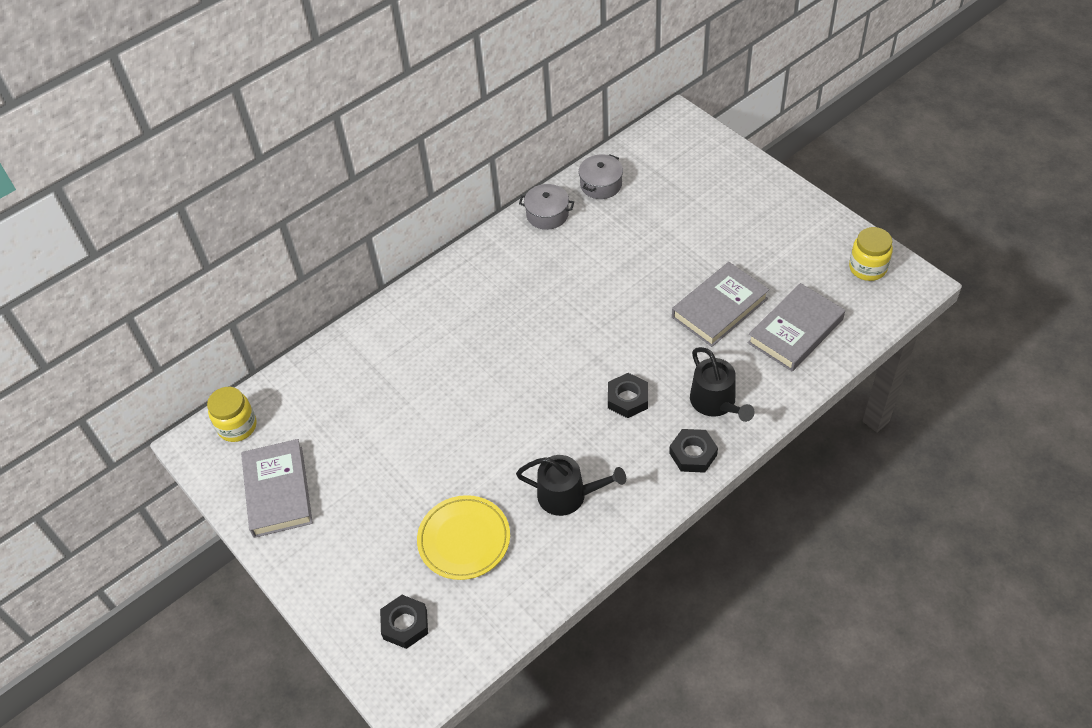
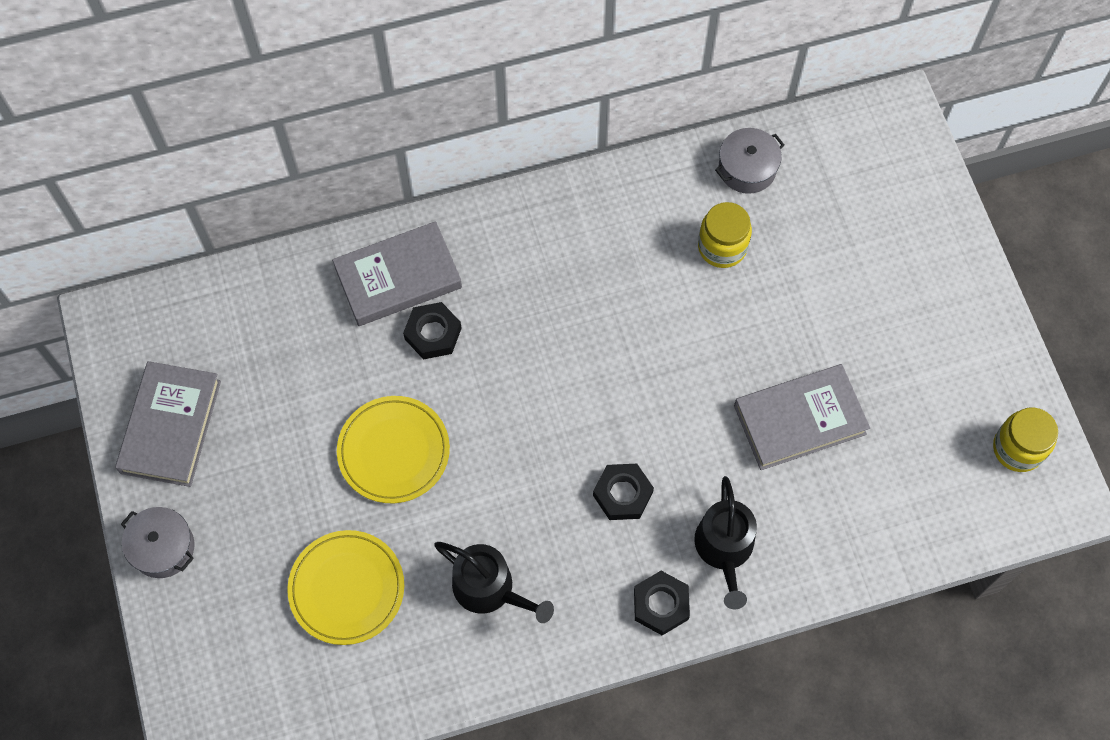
camera: 20 degrees right, 15 degrees up
(237, 426) = (161, 318): yellow jar -> yellow jar (722, 247)
(405, 624) = (235, 662): black nut -> black nut (433, 334)
(452, 439) = (394, 451): none -> yellow plate
(547, 214) = (657, 183): grey pot -> grey pot (163, 547)
(795, 331) = (875, 496): grey book -> grey book (398, 277)

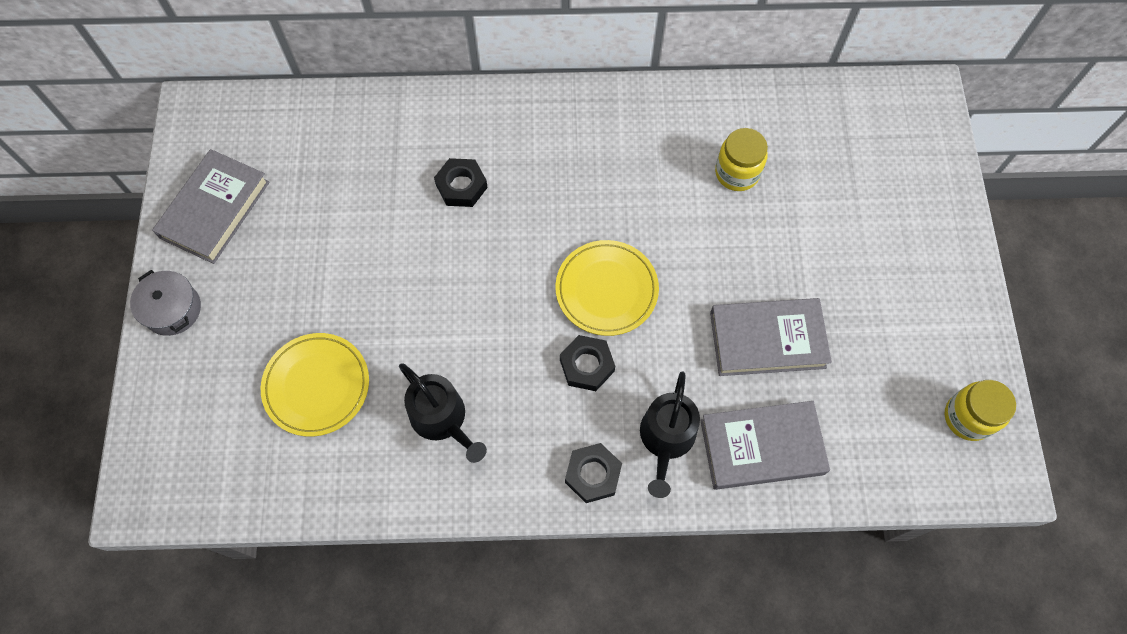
camera: 15 degrees right, 0 degrees up
(394, 451) = (396, 277): yellow plate -> yellow plate (606, 290)
(398, 277) = (446, 133): grey book -> grey book (761, 447)
(747, 168) = (777, 112): grey pot -> none

